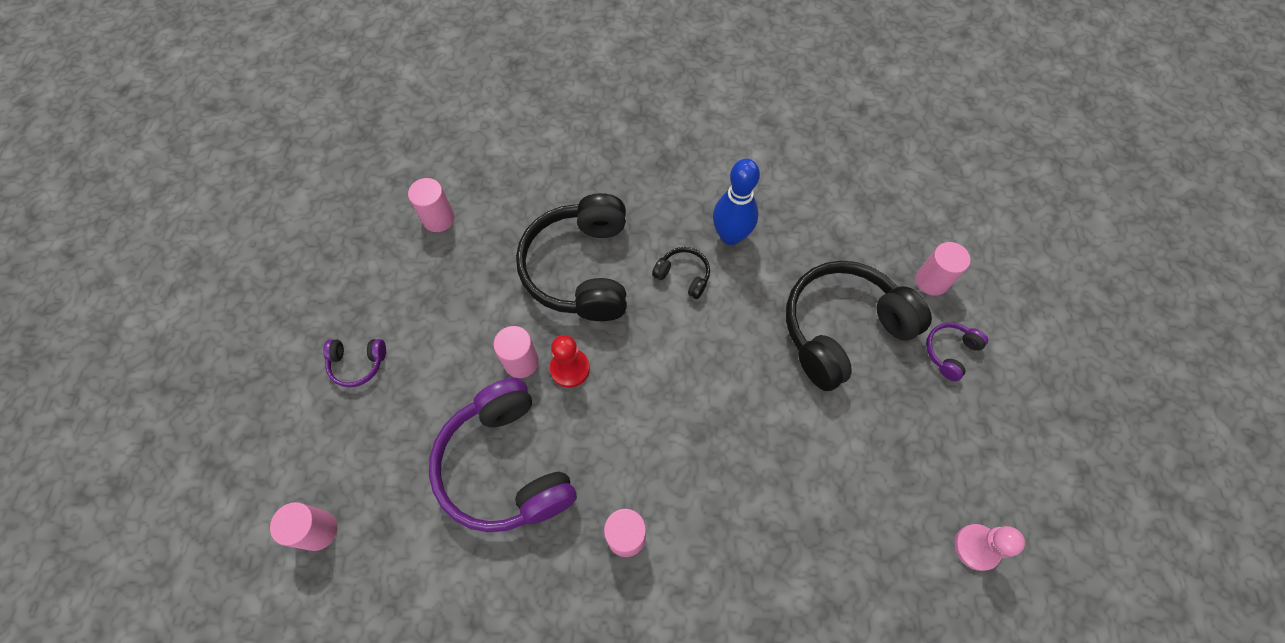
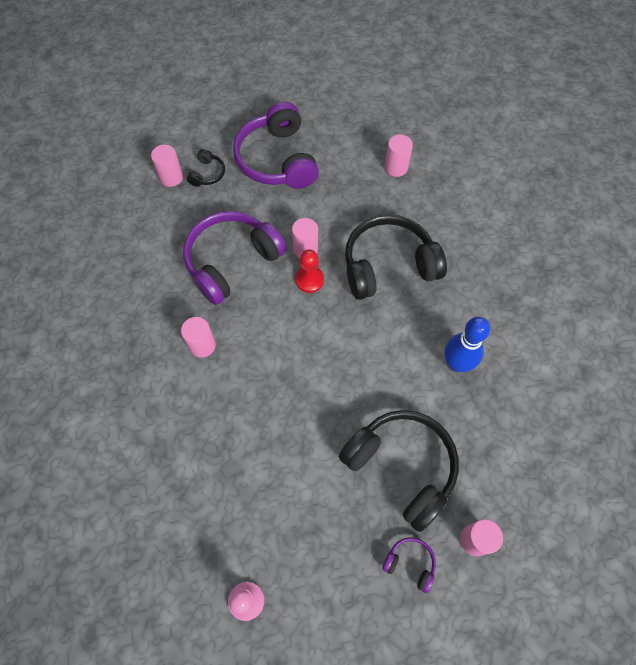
camera: 75 degrees right, 0 degrees up
(357, 364) = (277, 159): purple headphones -> purple headphones, size x2.30
(683, 275) = (408, 336): black headphones -> black headphones (207, 174)

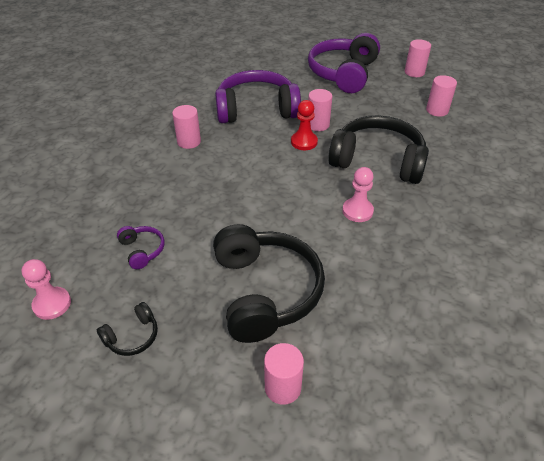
camera: 35 degrees right, 20 degrees down
(171, 177) = (259, 56): pink cylinder -> pink cylinder (414, 72)
(207, 174) = (286, 62): black headphones -> black headphones (132, 336)
(410, 563) = (204, 365): purple headphones -> purple headphones (142, 250)
(411, 336) = (357, 211): none -> pink pawn
(456, 363) = (383, 248): blue bowling pin -> none

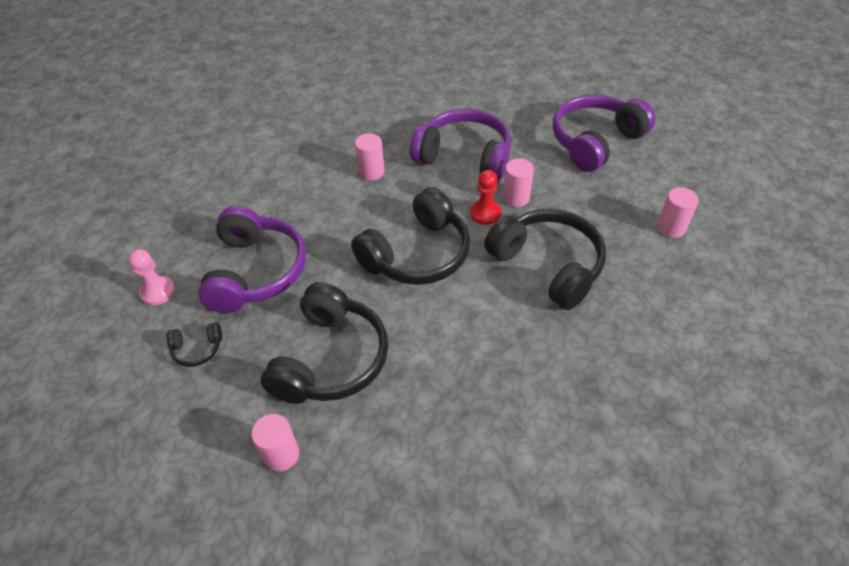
camera: 30 degrees right, 5 degrees up
(142, 250) = (256, 272): purple headphones -> purple headphones, size x2.30
(274, 187) = (417, 254): none -> black headphones
(357, 211) = (480, 314): pink pawn -> none
(414, 72) = (685, 167): pink cylinder -> none

